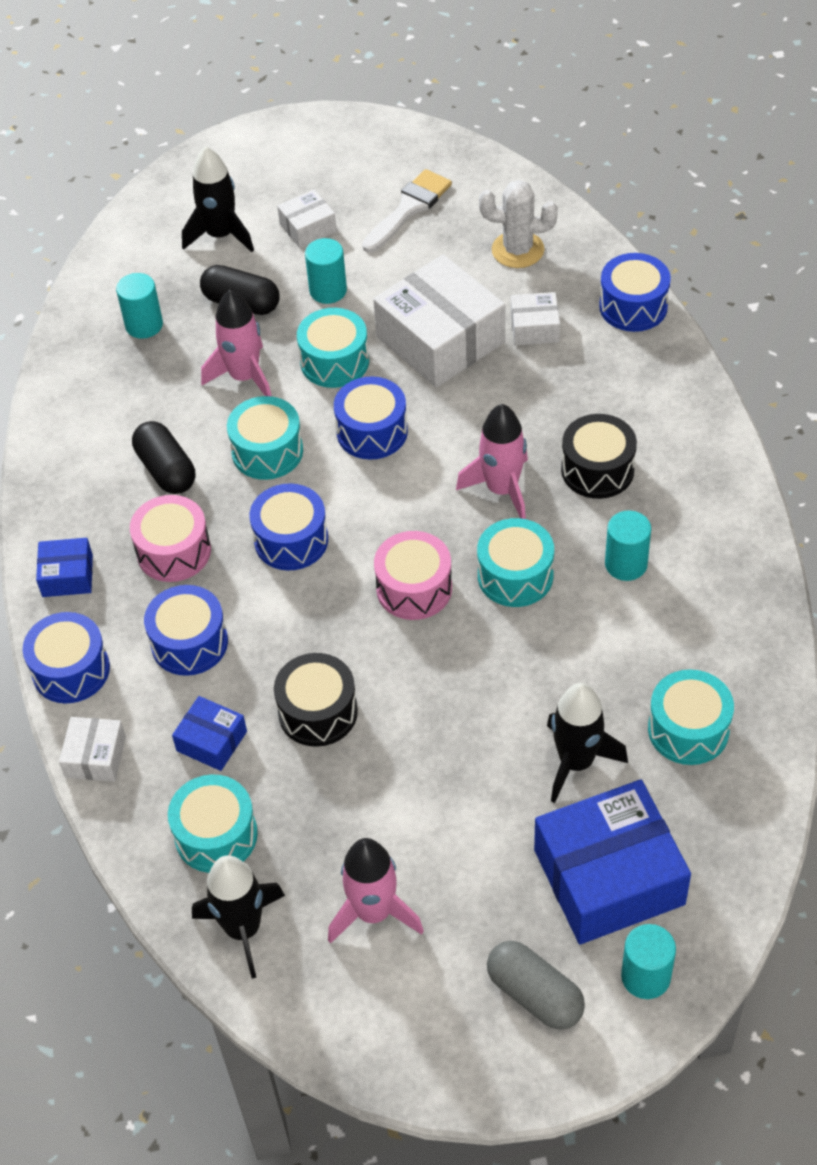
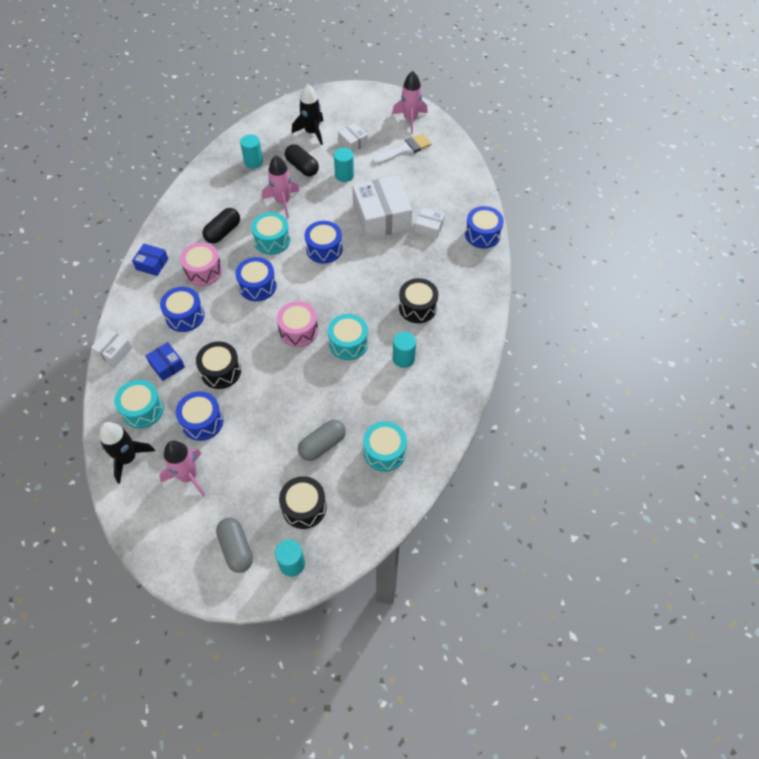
camera: 20 degrees right, 5 degrees up
(71, 670) = (127, 308): blue drum -> blue drum (202, 422)
(166, 470) = (223, 232): black capsule -> black capsule turned 45 degrees clockwise
(308, 228) = (353, 143): white box -> white box turned 60 degrees clockwise
(334, 361) = (327, 210): turquoise drum -> none
(502, 489) = (367, 299): pink rocket -> pink rocket (410, 119)
(518, 250) = (443, 187): white cactus -> none
(576, 762) = (322, 445): black rocket -> grey capsule
(609, 877) = (304, 507): blue box -> black drum

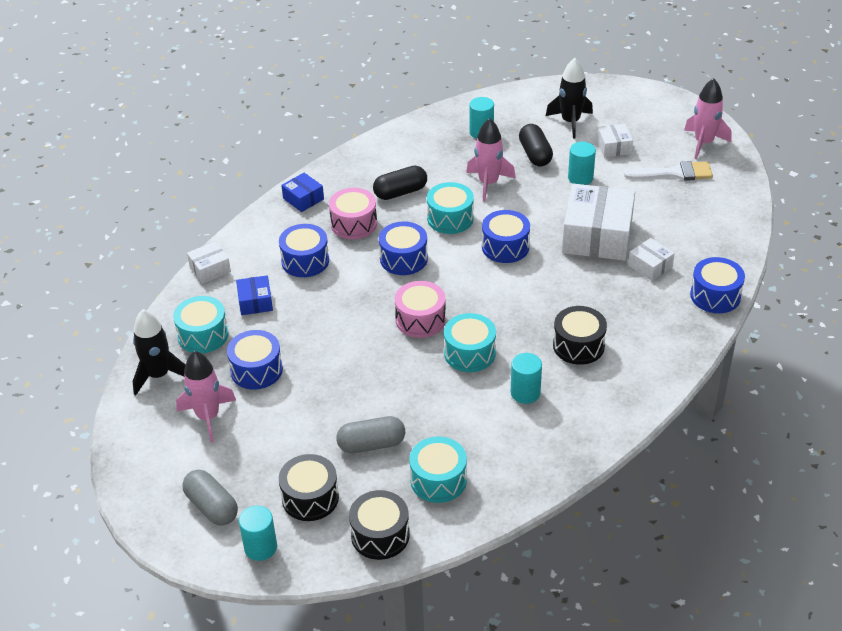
camera: 30 degrees right, 15 degrees down
(221, 371) = (308, 329): black drum -> black drum (380, 535)
(236, 548) = (212, 507): grey capsule -> grey capsule turned 45 degrees counterclockwise

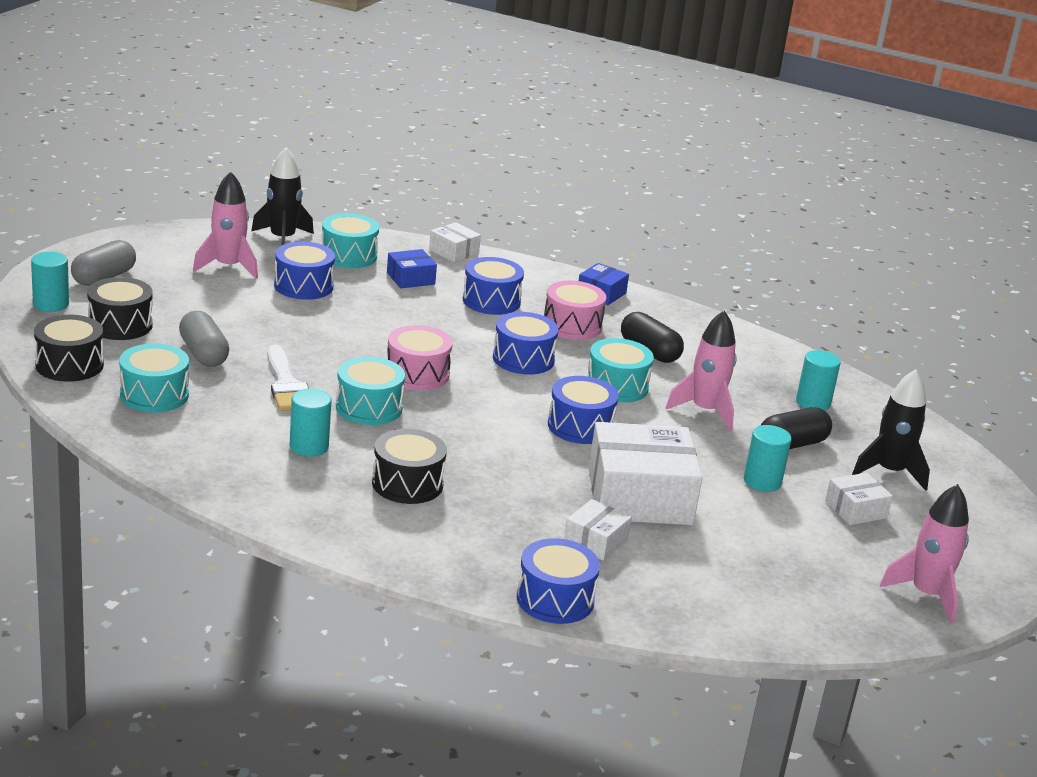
camera: 70 degrees right, 15 degrees down
(674, 173) = (827, 564): white brush -> white brush (286, 384)

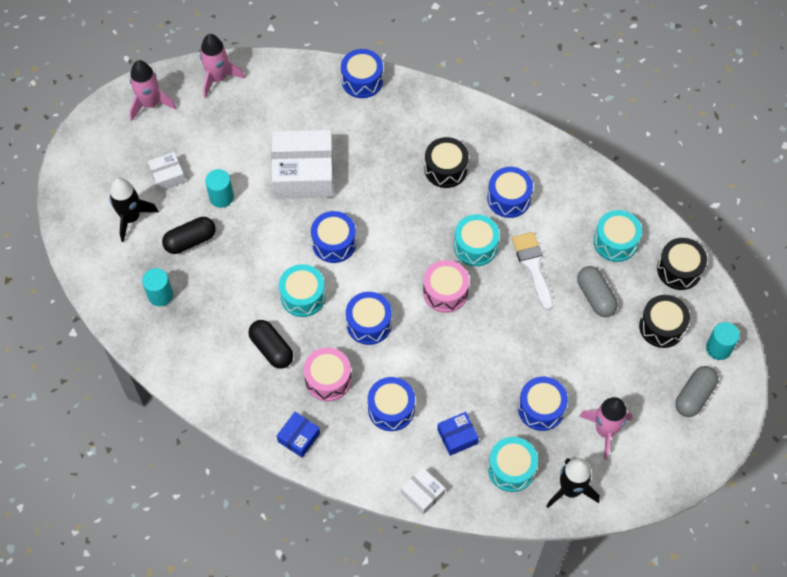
camera: 175 degrees left, 35 degrees up
(309, 447) = (509, 198): turquoise cylinder -> blue drum
(595, 541) = (335, 129): white box -> none
(705, 411) = (243, 273): pink rocket -> pink rocket (218, 78)

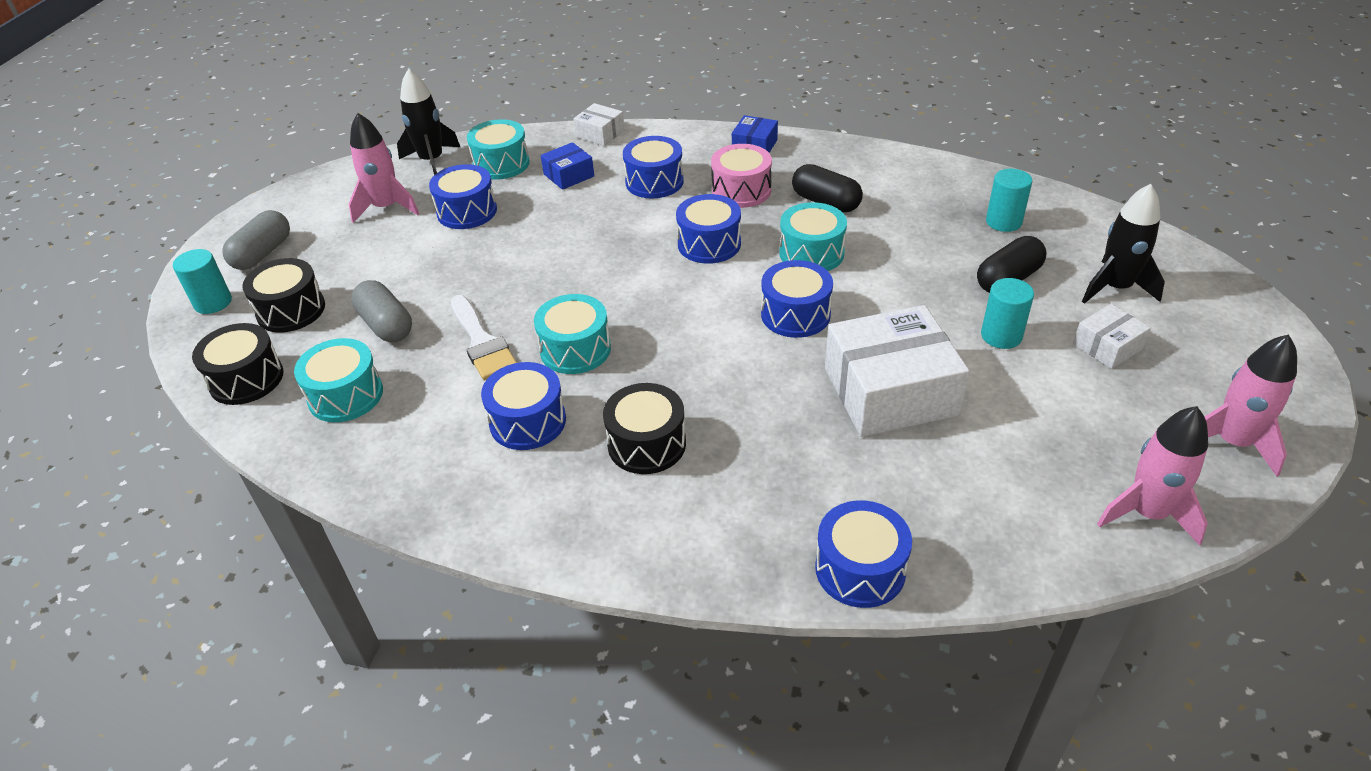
camera: 170 degrees right, 20 degrees down
(445, 292) = (611, 291): pink drum -> none

